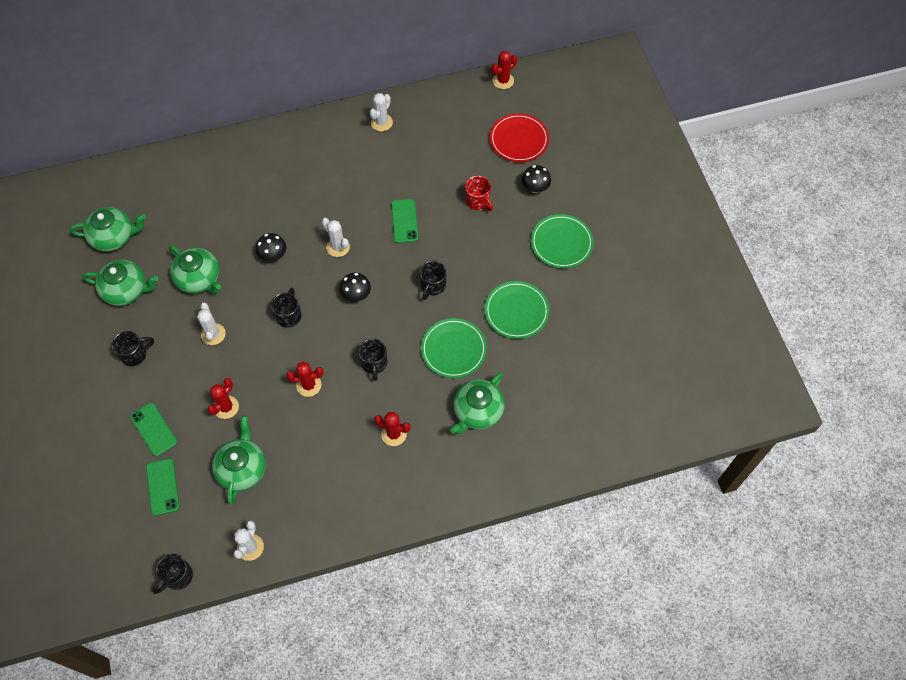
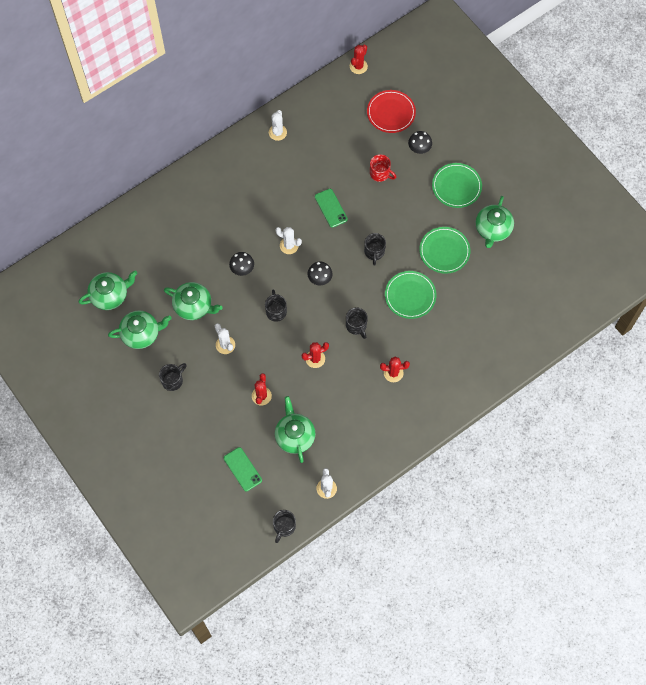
camera: 20 degrees left, 5 degrees up
(154, 429) = (215, 430): green phone -> none
(477, 411) = (446, 336): green teapot -> green teapot (493, 229)

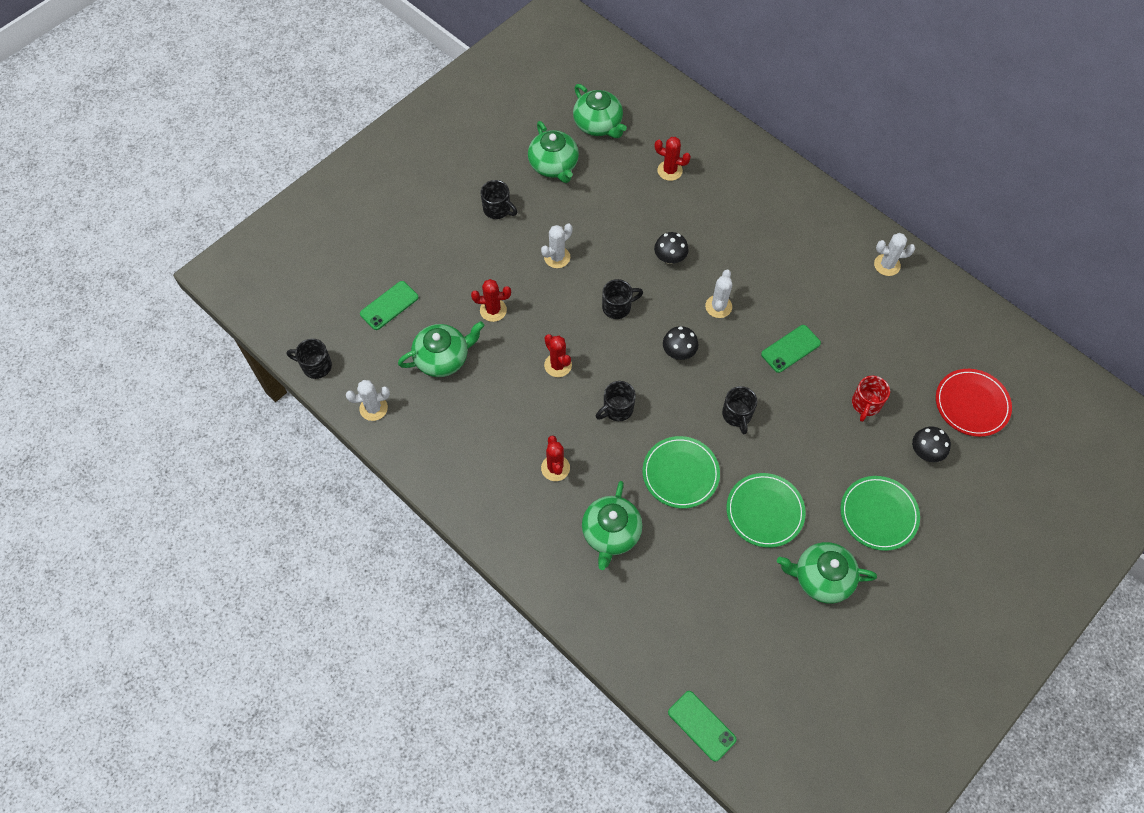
camera: 80 degrees right, 5 degrees down
(193, 306) = (603, 213): green teapot -> green teapot (611, 533)
(358, 66) = (1032, 349): red cactus -> red cactus (669, 170)
(374, 252) = (737, 415): black mug -> black mug turned 90 degrees counterclockwise
(574, 317) = (701, 726): none -> green phone

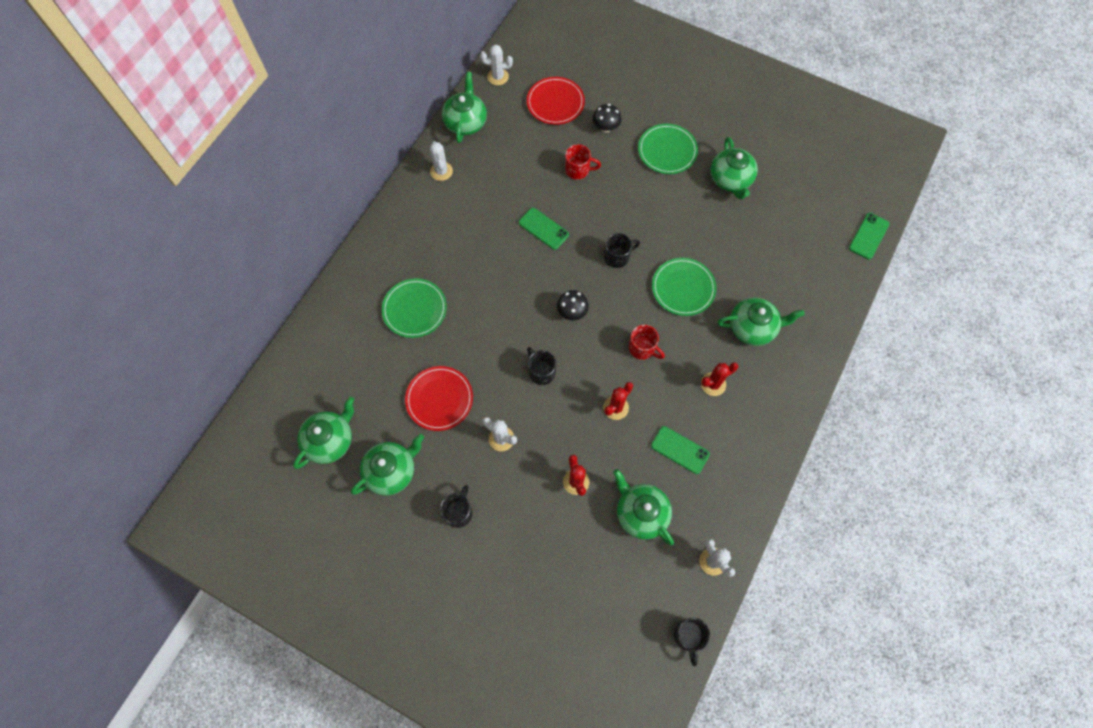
camera: 105 degrees left, 5 degrees up
(389, 305) = (600, 586): green phone -> green phone (680, 450)
(613, 214) = (439, 399): none -> red plate
(617, 409) = (642, 348): black mug -> red mug
(669, 170) = (376, 360): red cactus -> none
(670, 258) = (476, 339): black mushroom -> none
(718, 306) = (517, 290): white cactus -> white cactus (498, 77)
(765, 511) = (693, 224): green plate -> green plate (414, 309)
(954, 302) = (465, 122): none -> green teapot

